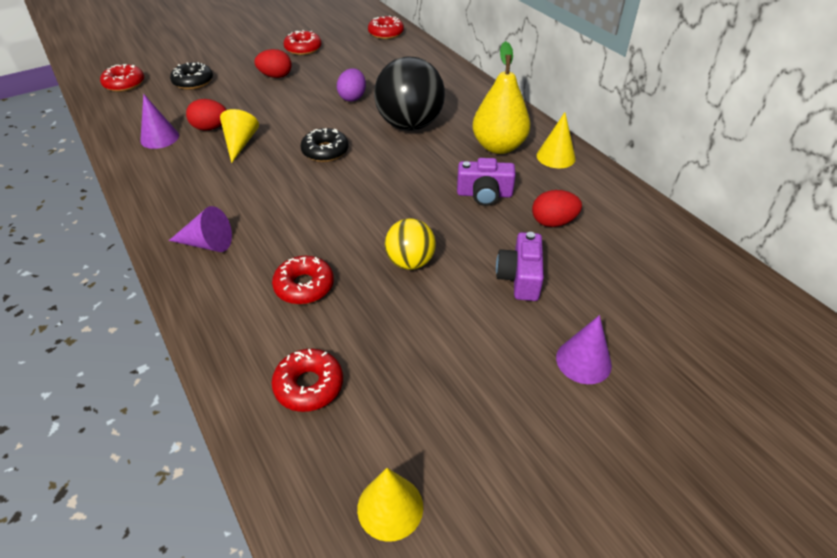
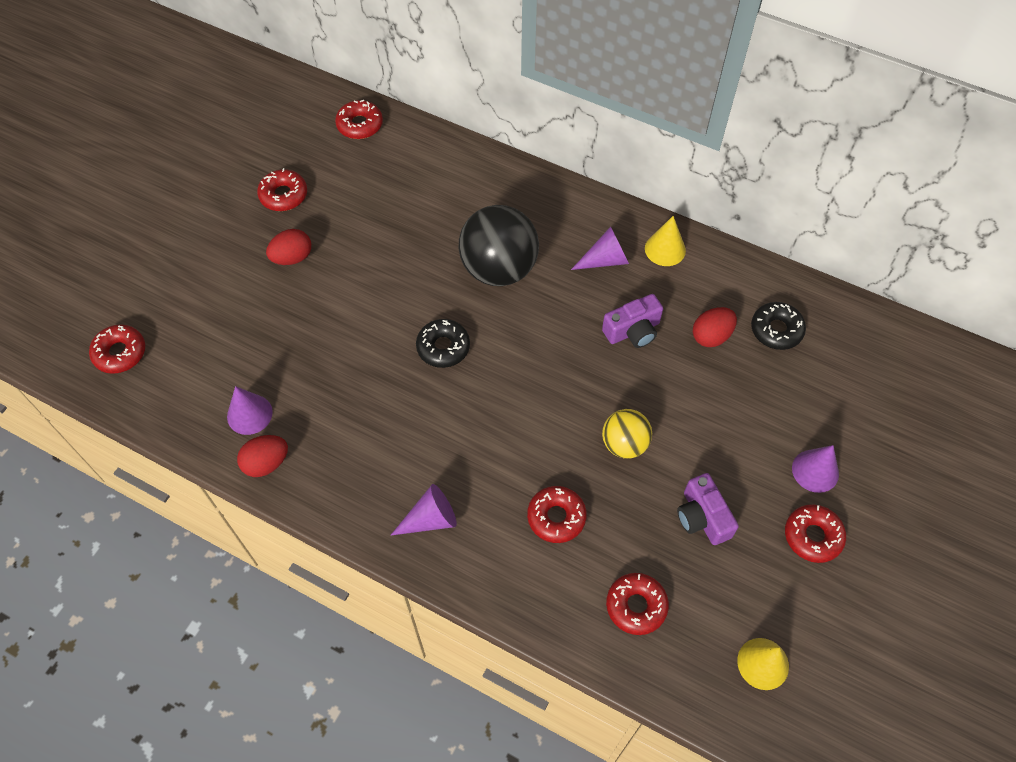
camera: 30 degrees left, 15 degrees up
(193, 82) = (202, 311): black donut -> black donut (776, 330)
(210, 128) = (292, 373): red egg -> red egg (266, 463)
(240, 143) = (345, 379): yellow cone -> none
(352, 97) = (408, 254): purple egg -> none
(498, 147) = (605, 260): yellow pear -> purple cone
(520, 277) = (722, 413): purple camera -> purple camera (702, 517)
(539, 416) = (812, 536): none -> red donut

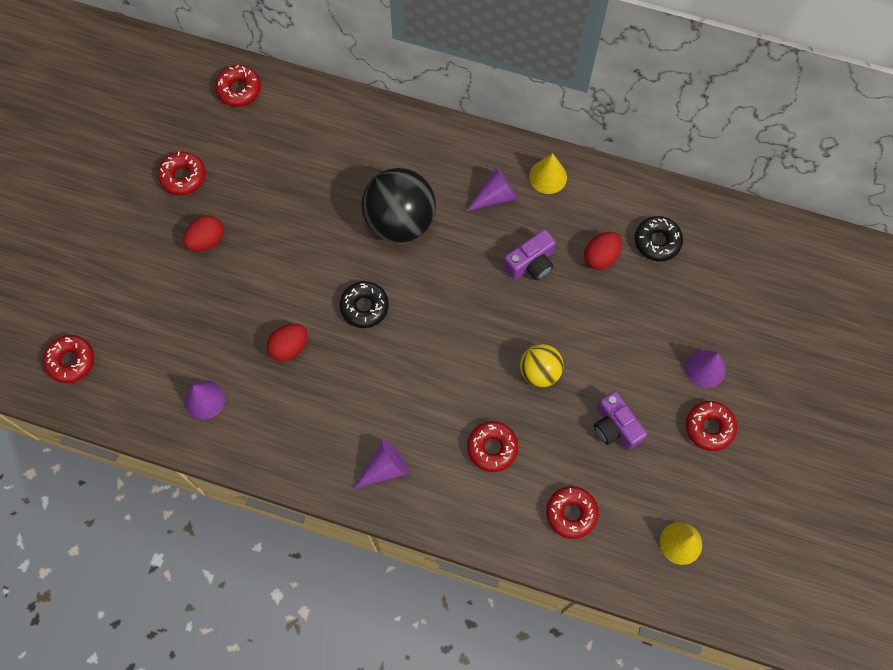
camera: 10 degrees left, 10 degrees up
(266, 463) = (231, 442): red egg -> red egg (289, 347)

